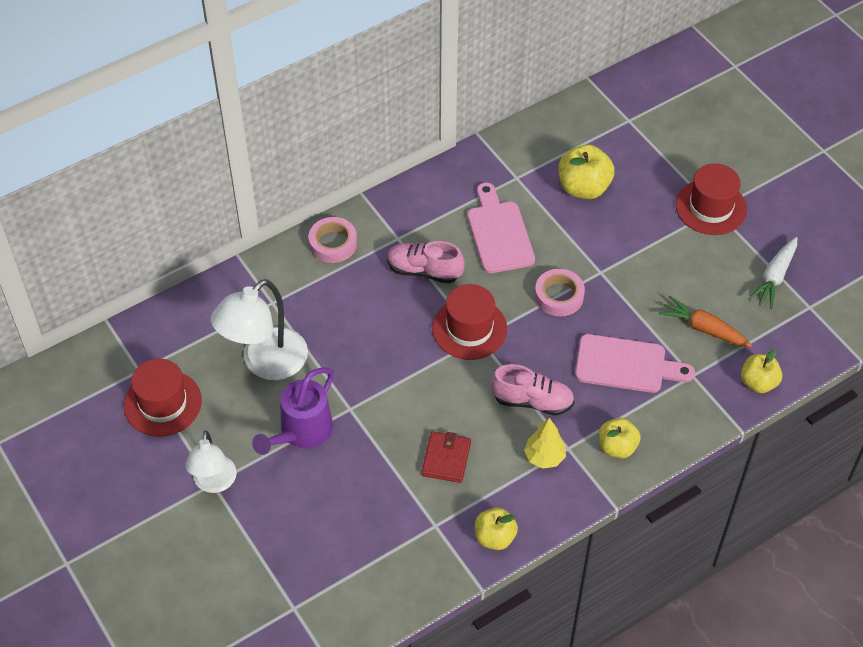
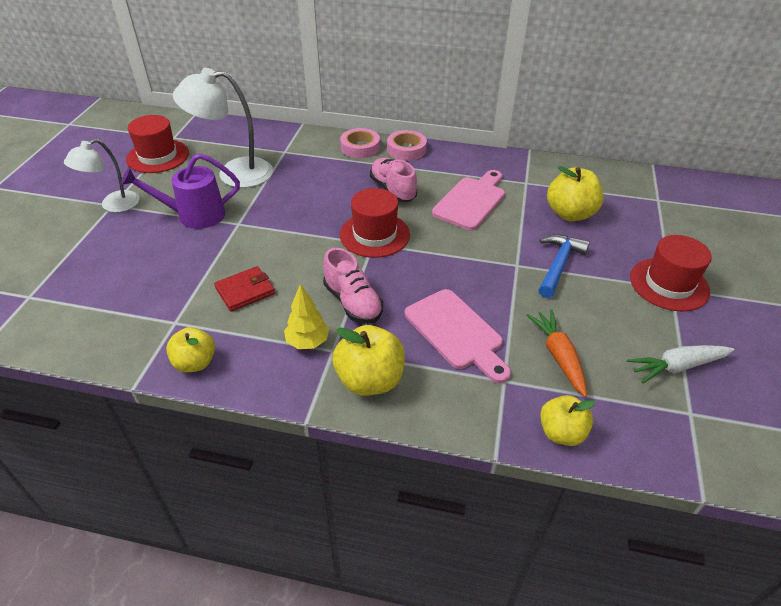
camera: 45 degrees right, 10 degrees down
(559, 296) = (464, 258): pink tape -> pink tape (406, 149)
(617, 447) = (370, 380): yellow apple -> yellow apple, size x1.51
(627, 248) = (558, 265): none -> blue hammer

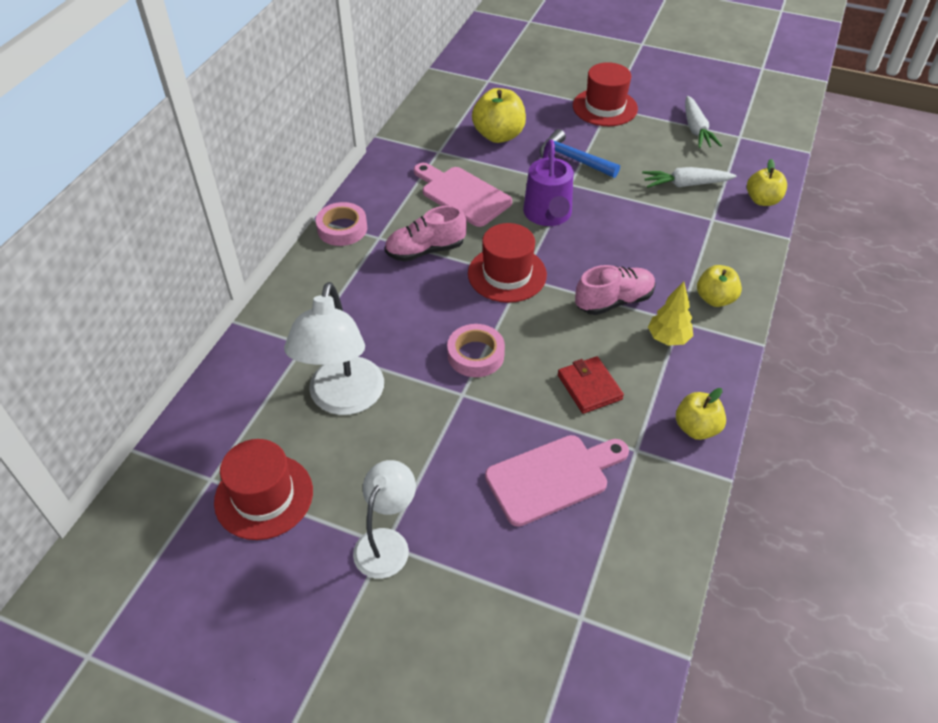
camera: 80 degrees left, 5 degrees up
(113, 205) = (387, 542): white lamp -> white lamp turned 120 degrees counterclockwise
(193, 215) = (435, 441): purple watering can -> purple watering can (548, 216)
(360, 147) = (322, 268): pink tape -> pink tape (475, 355)
(370, 380) = (715, 299): yellow apple -> yellow apple, size x0.66
(456, 332) = (657, 237): pink cutting board -> pink cutting board (552, 477)
(558, 356) = (685, 184): orange carrot -> white carrot

